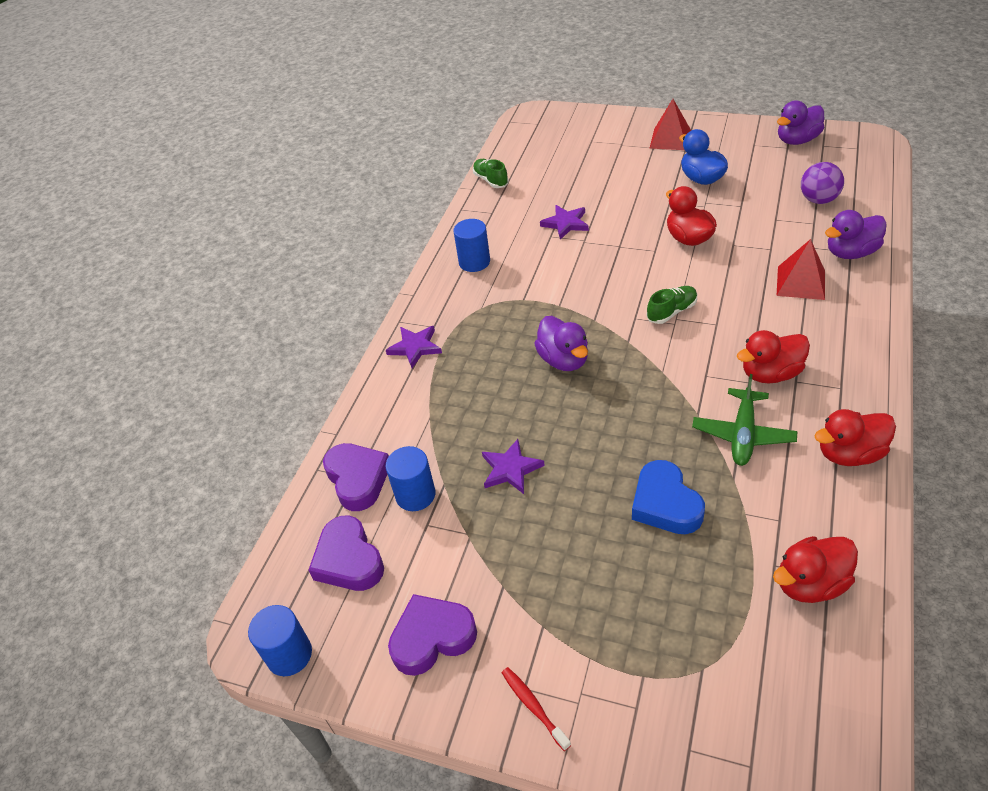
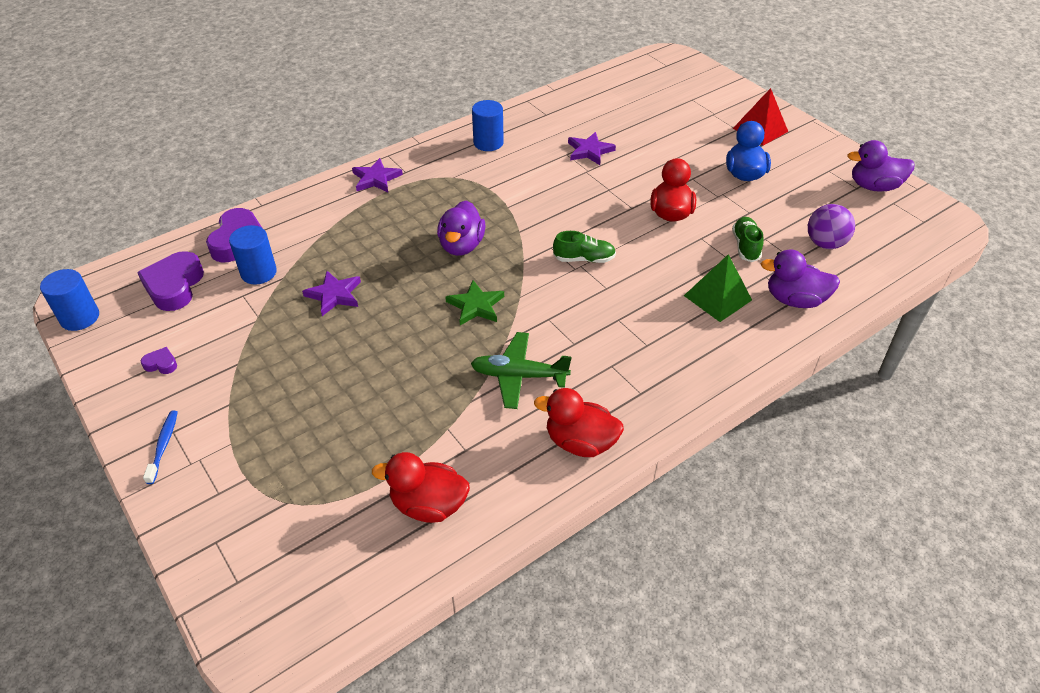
camera: 30 degrees right, 0 degrees up
(432, 638) = (161, 364): purple heart -> purple heart, size x0.46
(491, 180) = (575, 90): green shoe -> green shoe (745, 246)
(533, 706) = (163, 445): red toothbrush -> blue toothbrush
(638, 401) = (476, 306): none -> green star
(665, 504) = (402, 384): blue heart -> none
(742, 434) = (519, 376): green plane -> green plane turned 45 degrees clockwise
(770, 373) = (599, 348): red duck -> none
(801, 282) = (718, 297): red pyramid -> green pyramid

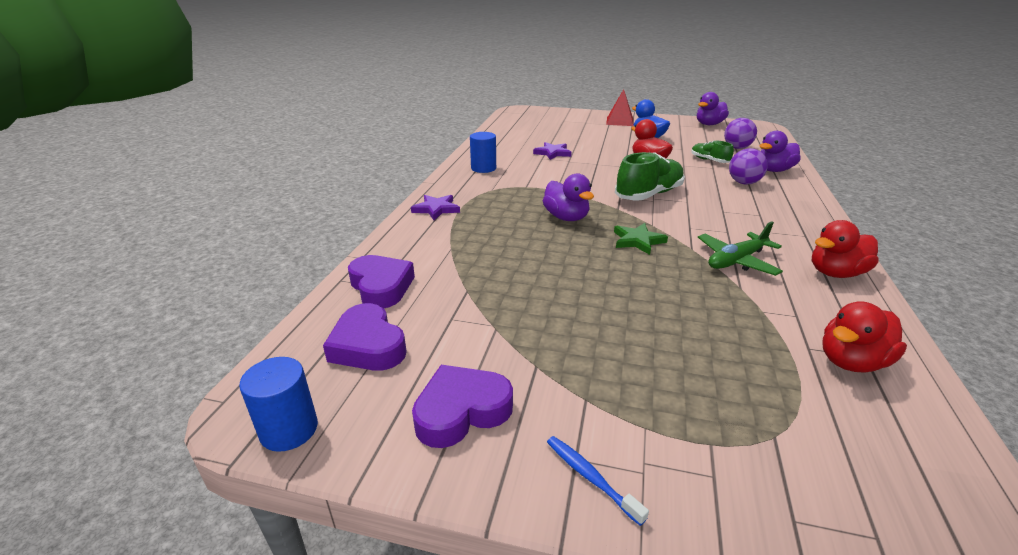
camera: 40 degrees left, 15 degrees down
(161, 364) = (461, 411): purple heart -> purple heart, size x2.18
(258, 272) = (439, 297): blue cylinder -> none
(334, 295) = (531, 281): purple star -> none
(584, 259) = (648, 194): green shoe -> green shoe, size x1.81
(718, 297) = (743, 183): green pyramid -> purple ball

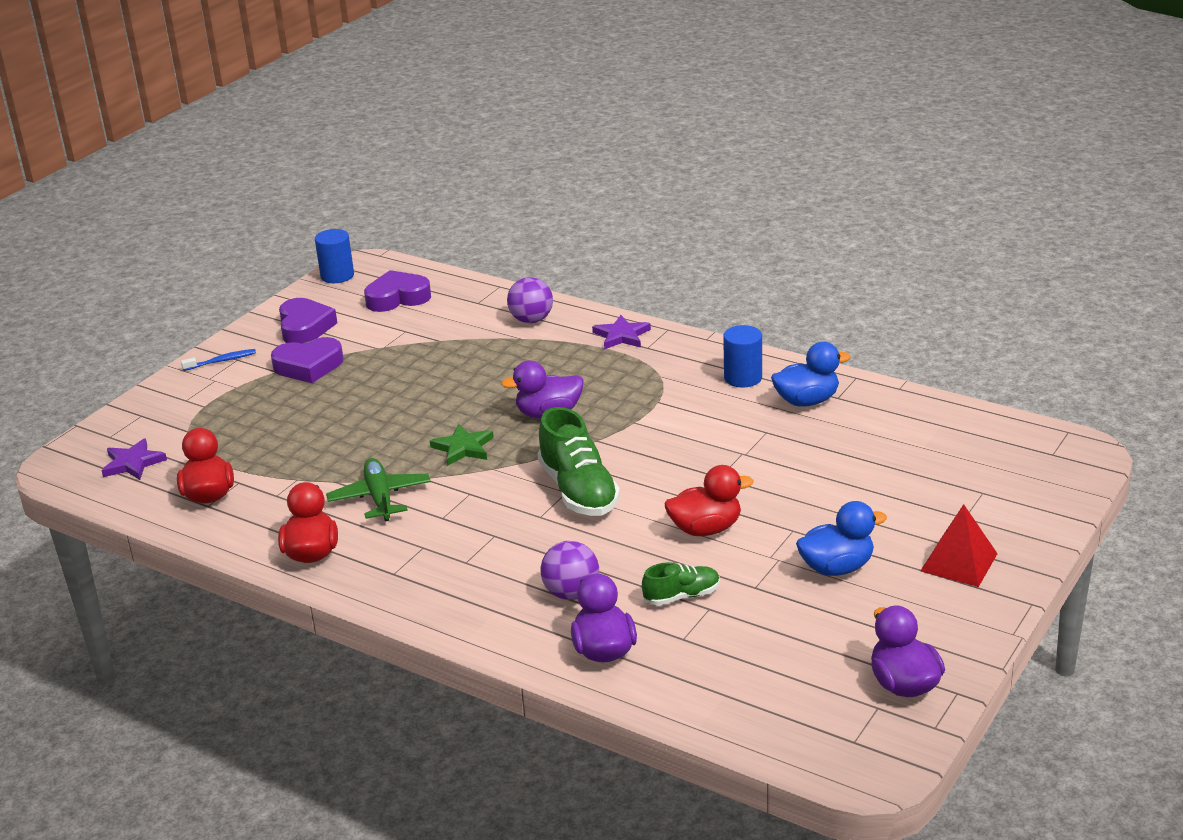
camera: 110 degrees right, 0 degrees up
(381, 287) = (475, 303): purple heart -> purple heart (308, 366)
(503, 152) = (807, 401): none -> blue duck
(553, 153) = (786, 445): purple star -> purple star (133, 463)
(737, 148) = (733, 658): purple ball -> purple ball (531, 320)

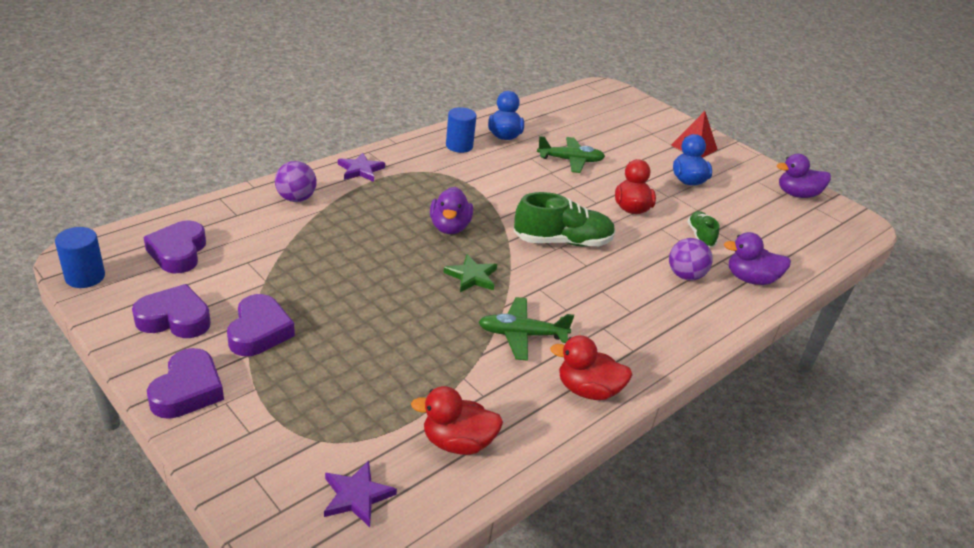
camera: 80 degrees left, 5 degrees up
(221, 361) = (188, 390): blue toothbrush -> purple heart
(791, 461) = (570, 160): none -> green plane

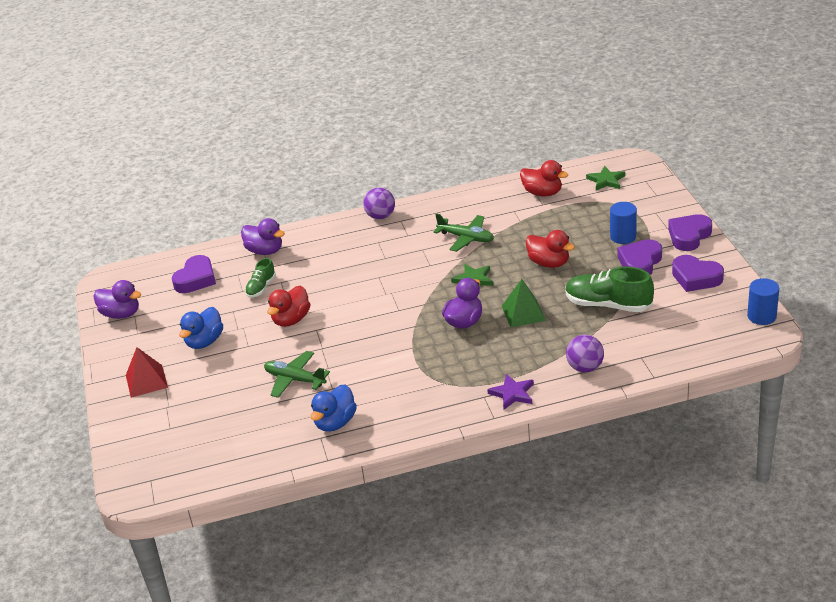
camera: 145 degrees left, 0 degrees up
(178, 252) = (692, 327): purple heart -> purple heart (196, 279)
(357, 496) = (606, 180): purple star -> green star
(388, 244) = (523, 313): none -> green pyramid
(459, 146) = (394, 413): blue cylinder -> blue cylinder (623, 237)
(562, 241) = (380, 297): green shoe -> green shoe (608, 305)
(587, 390) = (449, 205): red duck -> red duck (549, 263)
(685, 275) = (311, 259): purple ball -> purple ball (380, 216)

